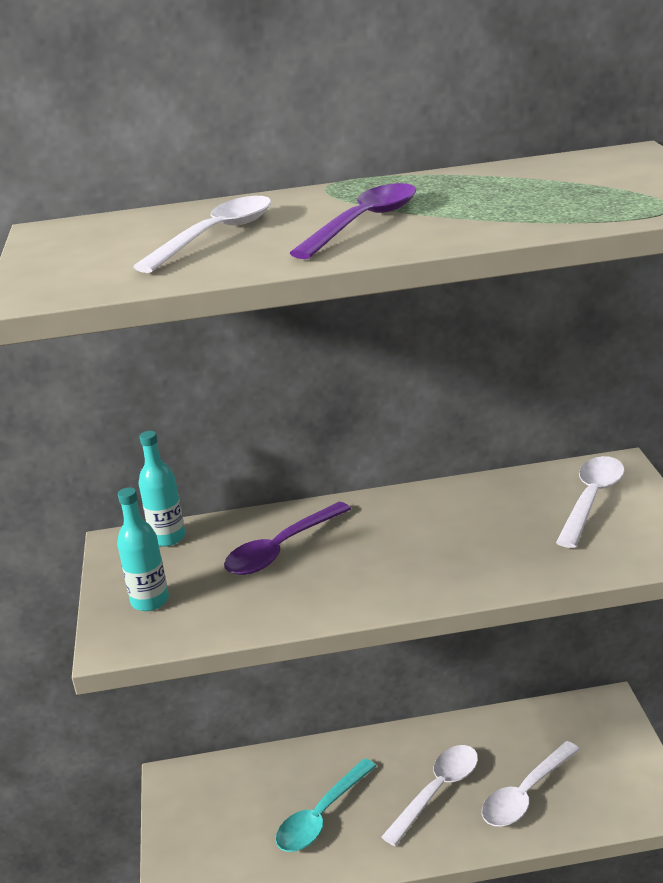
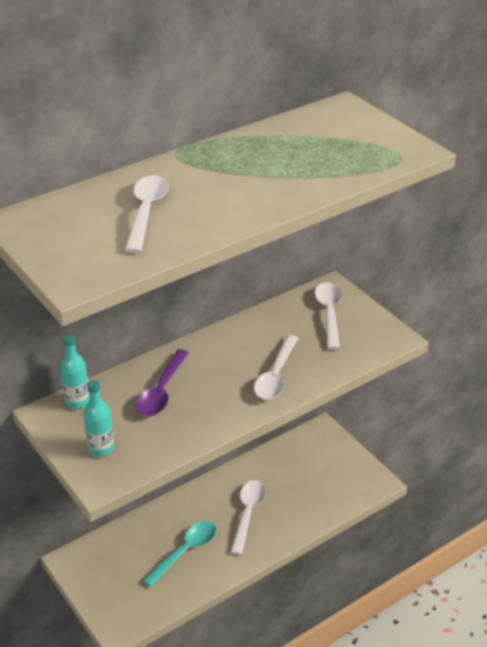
camera: 30 degrees left, 10 degrees up
(322, 816) = (185, 551): turquoise spoon -> turquoise spoon turned 150 degrees counterclockwise
(364, 223) = (234, 189): purple spoon -> none
(526, 794) = (301, 499): white spoon -> white spoon (276, 375)

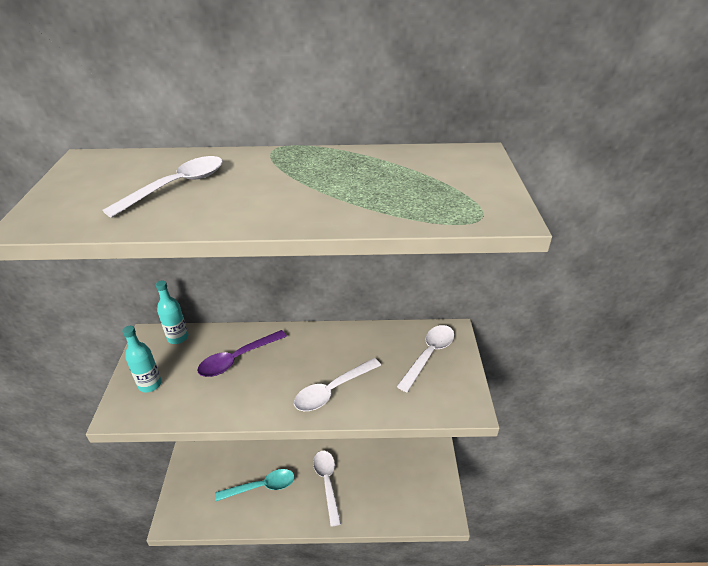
camera: 35 degrees right, 0 degrees up
(248, 514) = (327, 483): white spoon -> white spoon turned 60 degrees counterclockwise

